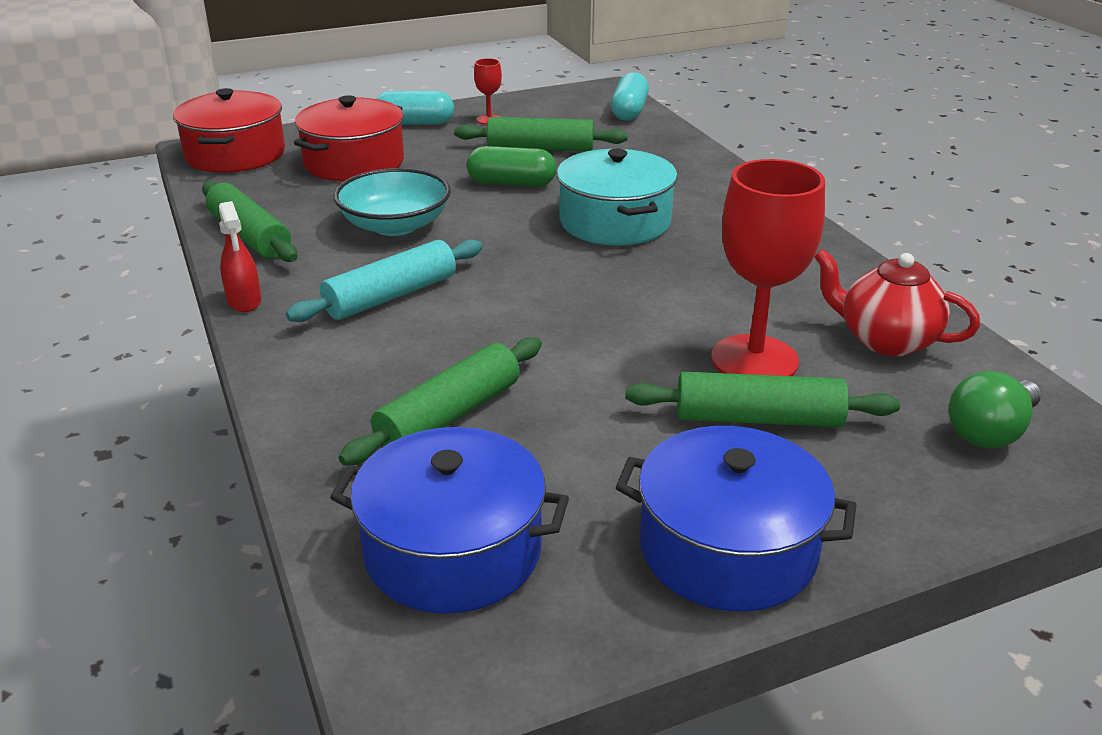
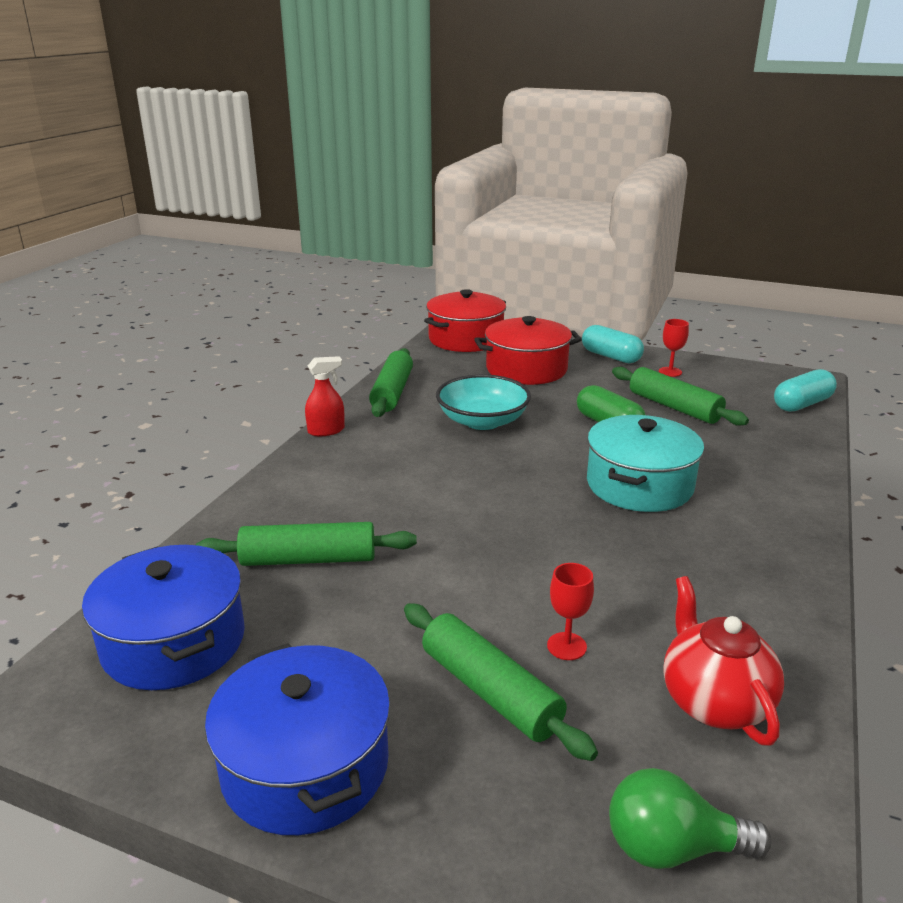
camera: 45 degrees right, 5 degrees down
(244, 301) = (326, 430): red spray bottle -> red spray bottle turned 135 degrees counterclockwise
(391, 296) = (404, 466): turquoise rolling pin -> none
(754, 360) = (566, 646): red goblet -> red goblet, size x0.45

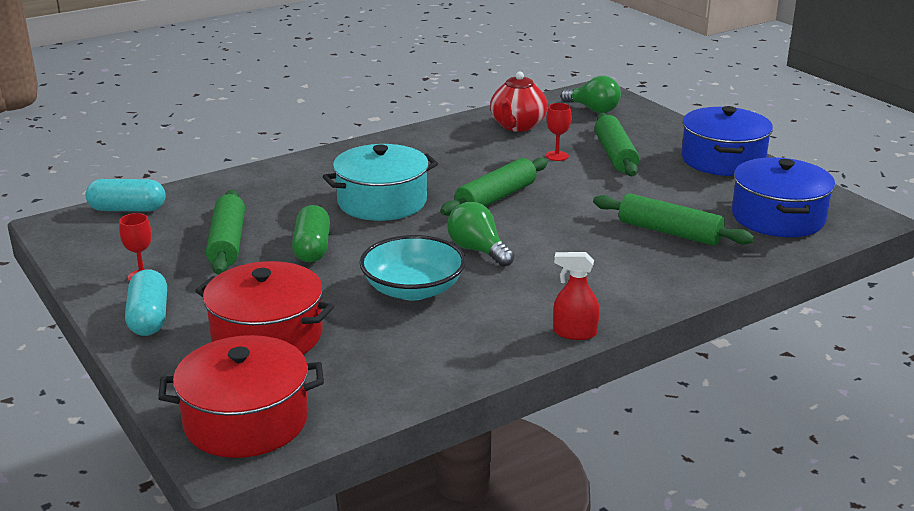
camera: 145 degrees left, 0 degrees up
(392, 392) = (456, 359): green rolling pin -> green rolling pin (496, 198)
(478, 468) = (478, 250): none -> green light bulb

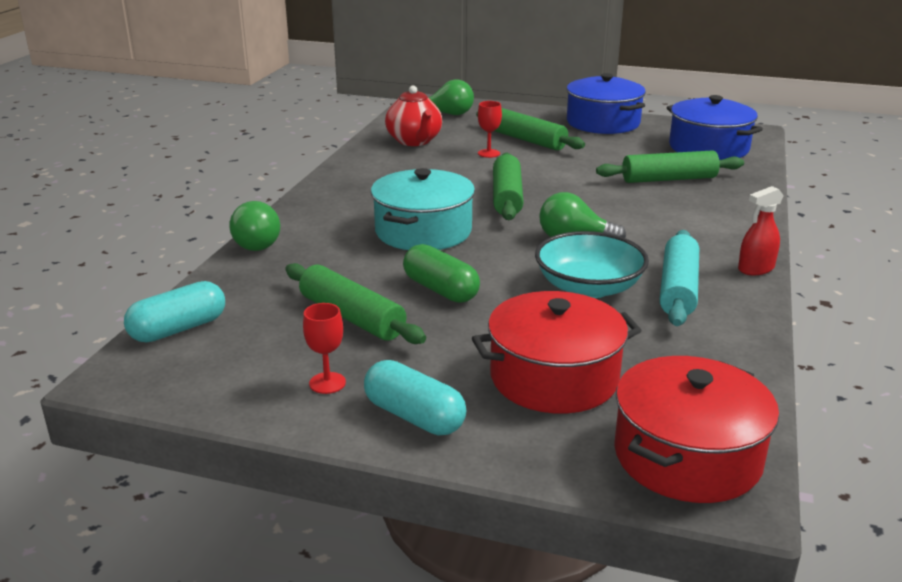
camera: 40 degrees left, 0 degrees up
(265, 170) = (259, 243): none -> green light bulb
(476, 319) = (678, 289): none -> turquoise rolling pin

